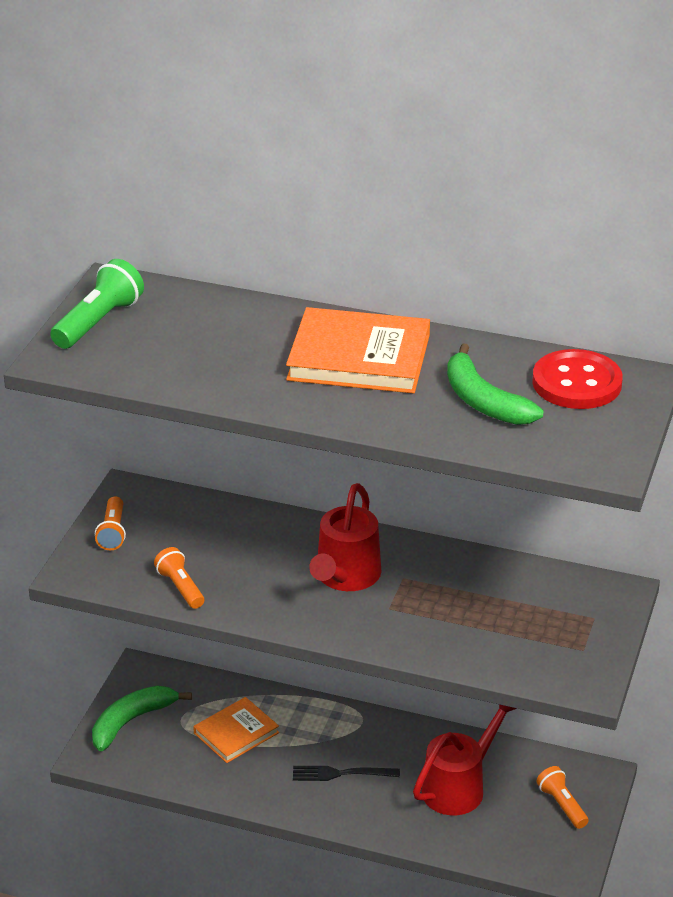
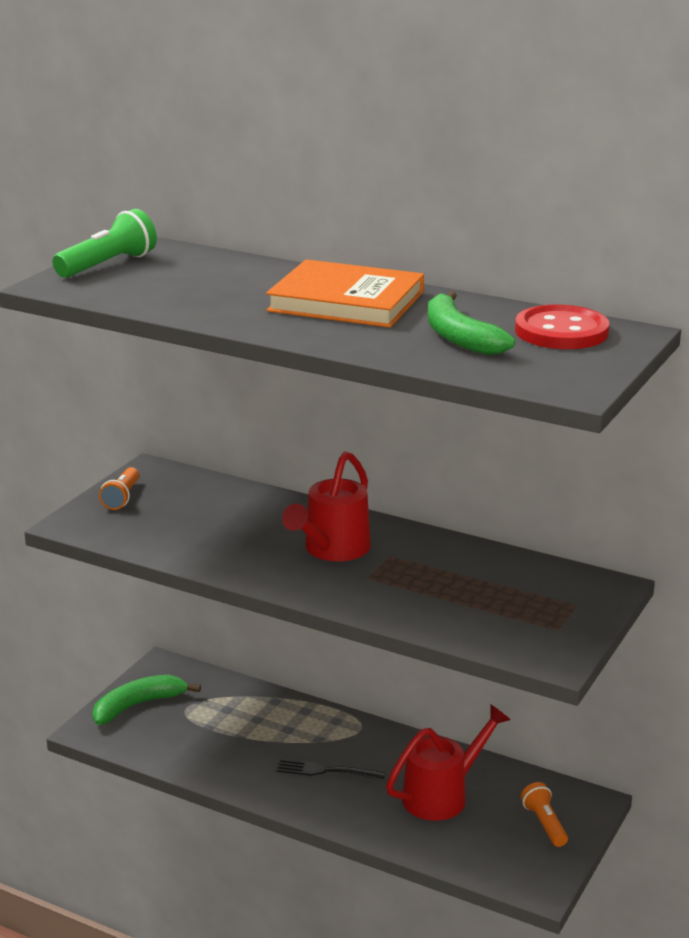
camera: 10 degrees right, 10 degrees down
(180, 587) = (168, 543): orange flashlight -> none
(236, 733) = (234, 725): orange book -> none

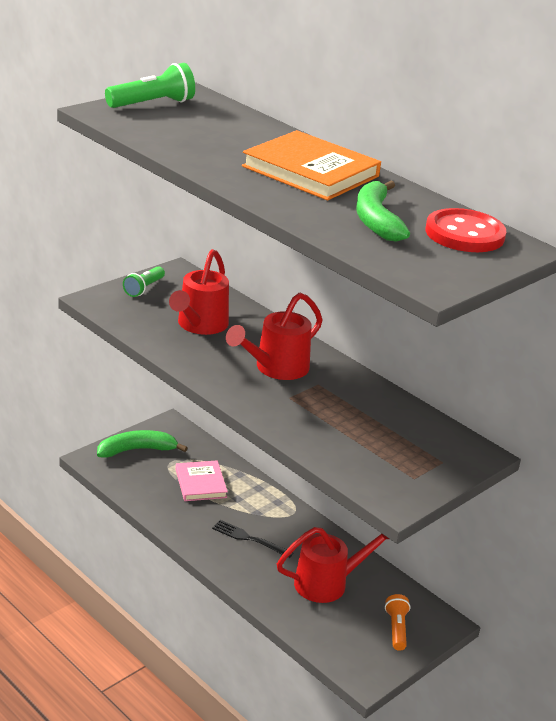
camera: 15 degrees right, 5 degrees up
(122, 498) = (144, 288): orange flashlight -> green flashlight
(214, 524) = (199, 325): none -> red watering can
(235, 724) = (200, 483): none -> pink book

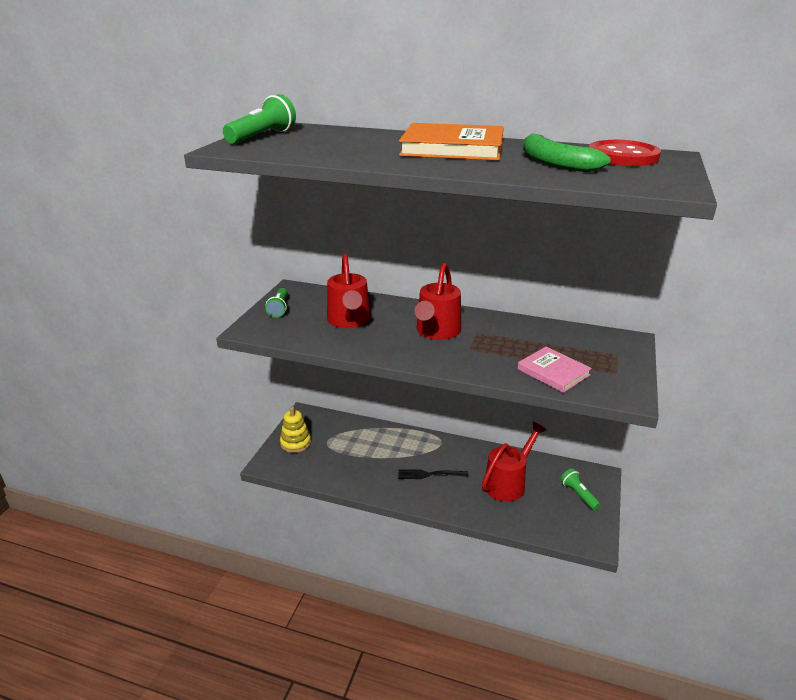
camera: 25 degrees left, 0 degrees up
(137, 450) = (295, 443): green banana -> yellow stacking toy
(200, 483) = (361, 448): pink book -> pink book (553, 372)
(396, 629) = (578, 494): orange flashlight -> green flashlight

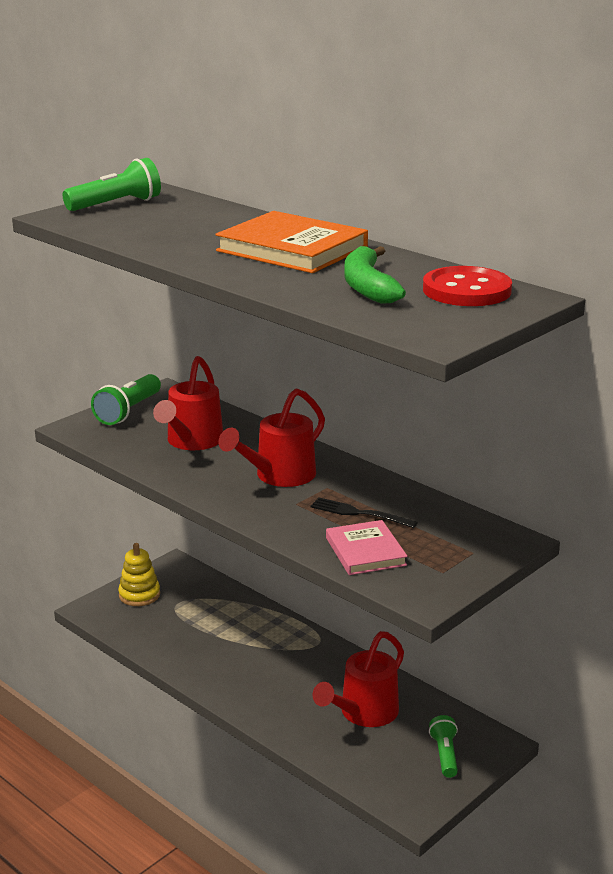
camera: 25 degrees right, 5 degrees down
(279, 309) = (128, 411): green flashlight -> green flashlight, size x1.52
(430, 474) = (271, 675): black fork -> black fork (359, 513)
(508, 482) = (363, 713): red watering can -> red watering can turned 150 degrees clockwise

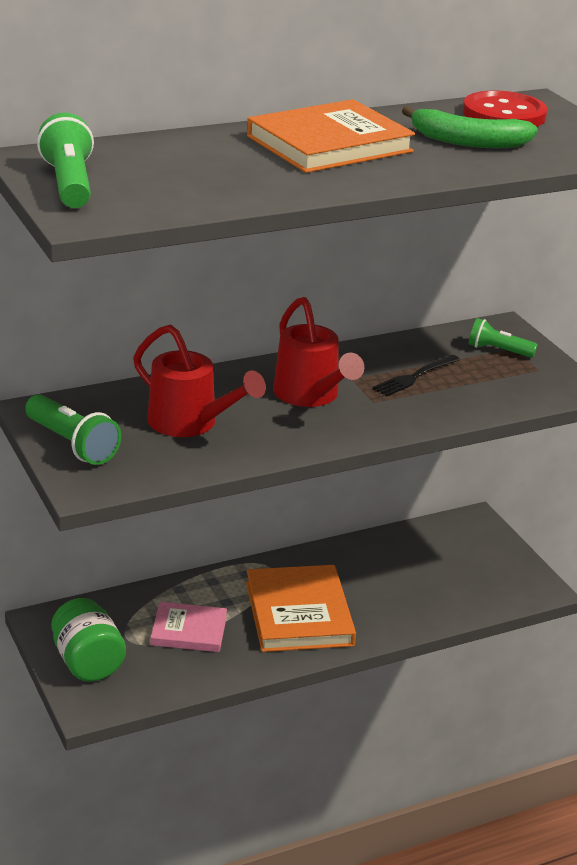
camera: 70 degrees left, 5 degrees up
(139, 595) = (87, 662): yellow stacking toy -> green jar
(265, 673) = (299, 613): none -> orange book
(363, 713) = (398, 574): red watering can -> none
(365, 551) = (486, 392): pink book -> pink book (189, 631)
(445, 754) = (478, 550): green flashlight -> green flashlight (498, 350)

